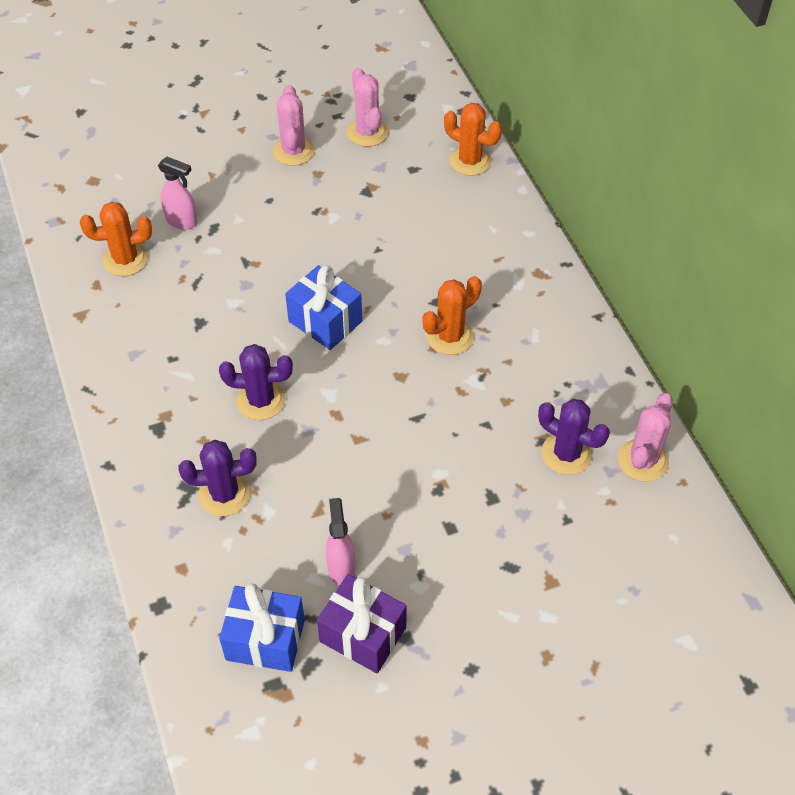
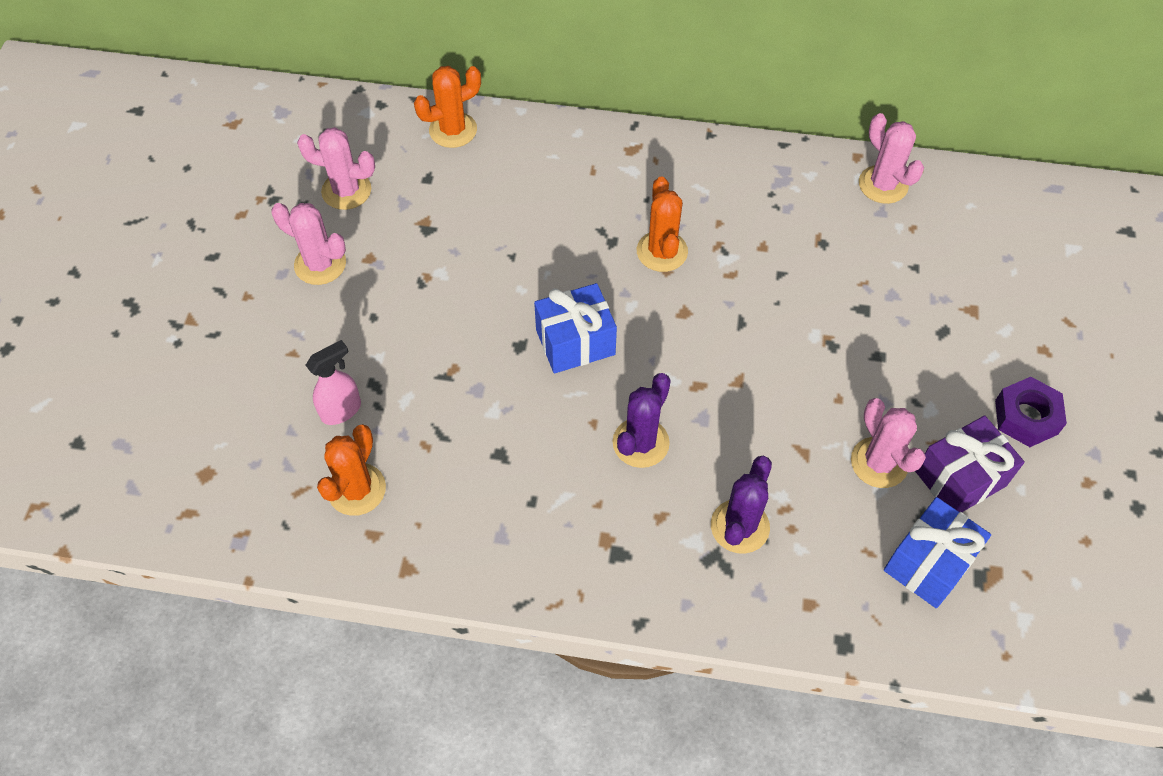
camera: 60 degrees left, 5 degrees up
(341, 567) = (879, 463): pink spray bottle -> pink cactus
(460, 665) = (1026, 417): none -> purple nut
(566, 454) = (847, 232): purple cactus -> none

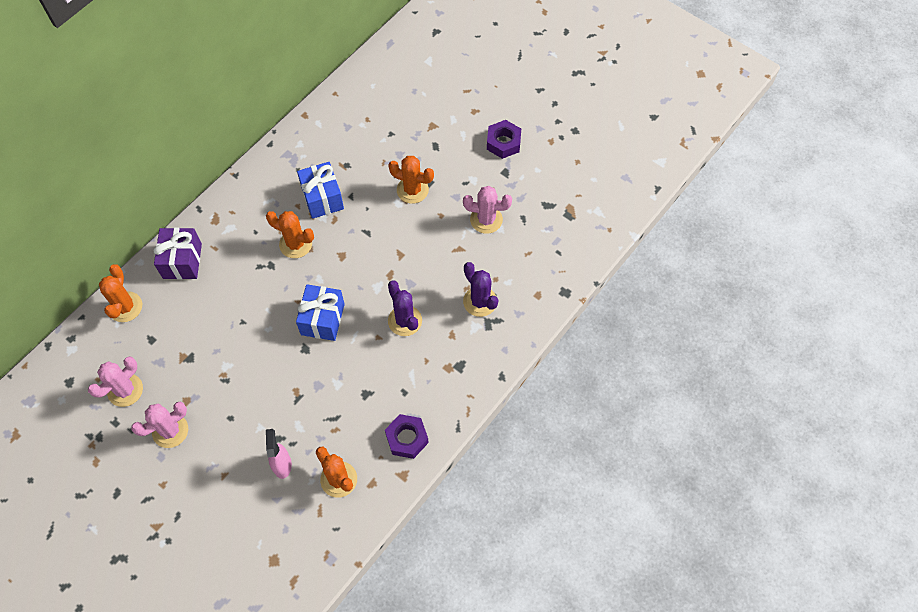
camera: 60 degrees left, 5 degrees up
(464, 543) = (407, 438): none -> purple nut
(849, 341) = (412, 190): none -> orange cactus
(883, 185) = (331, 115): pink cactus -> none
(928, 563) = (549, 232): blue gift -> blue gift (322, 198)
(960, 478) = (516, 191): purple gift -> purple gift (182, 261)

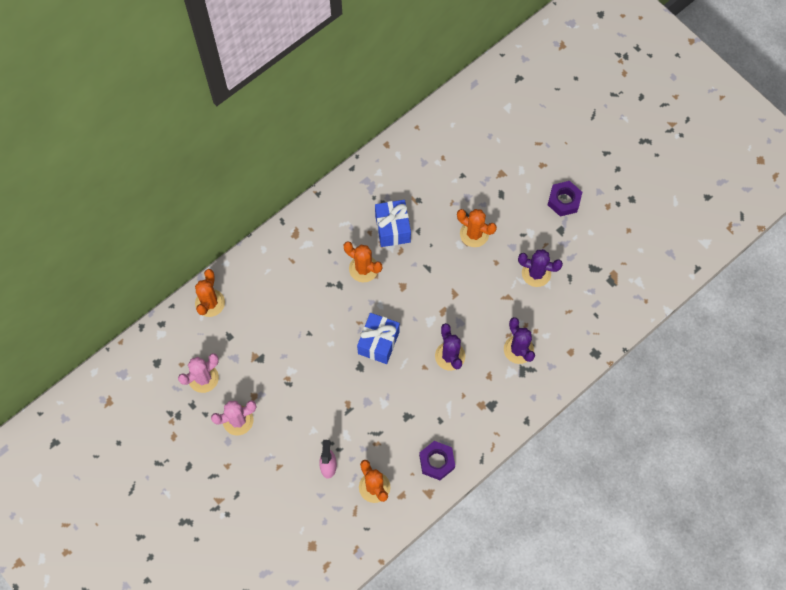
camera: 10 degrees right, 5 degrees up
(182, 261) = (263, 268): purple gift -> none
(486, 219) = (536, 273): pink cactus -> purple cactus

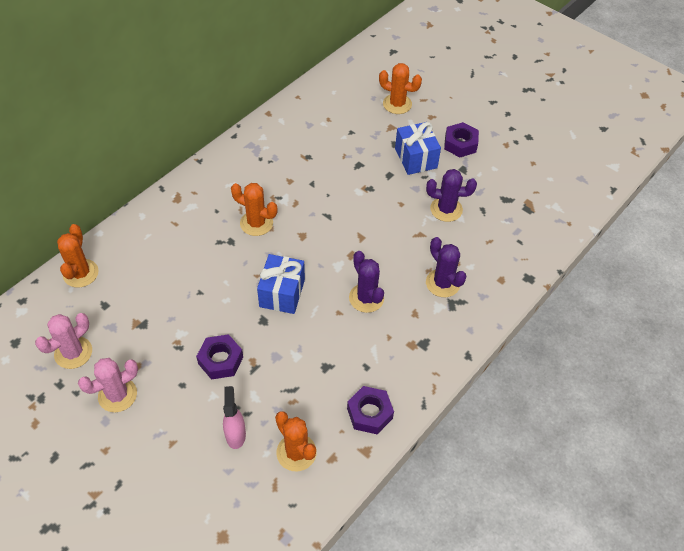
camera: 10 degrees left, 15 degrees down
(322, 400) = (220, 360): none -> purple nut
(392, 229) = (284, 184): blue gift -> blue gift (416, 158)
(474, 234) = (372, 180): orange cactus -> orange cactus (397, 104)

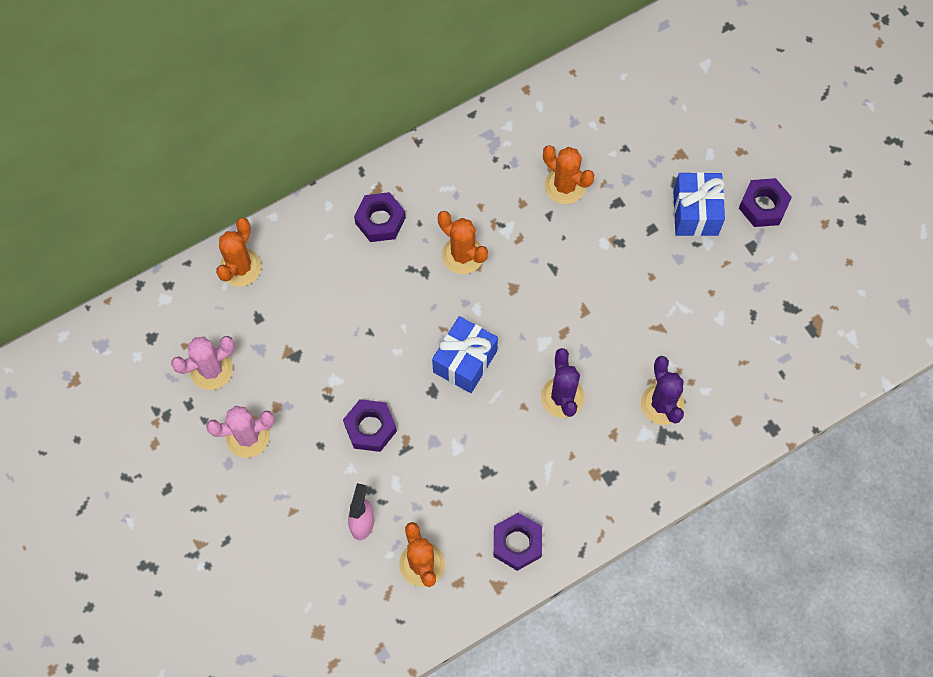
camera: 20 degrees right, 15 degrees up
(185, 216) = (380, 220): none -> purple nut
(397, 104) = (702, 119): orange cactus -> orange cactus (565, 186)
(446, 209) = (706, 301): purple cactus -> none

